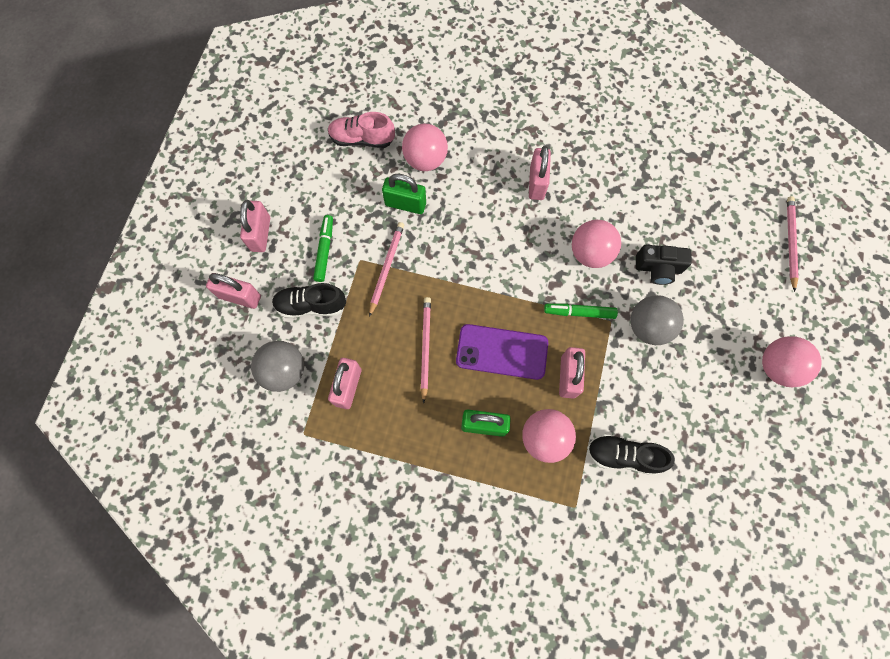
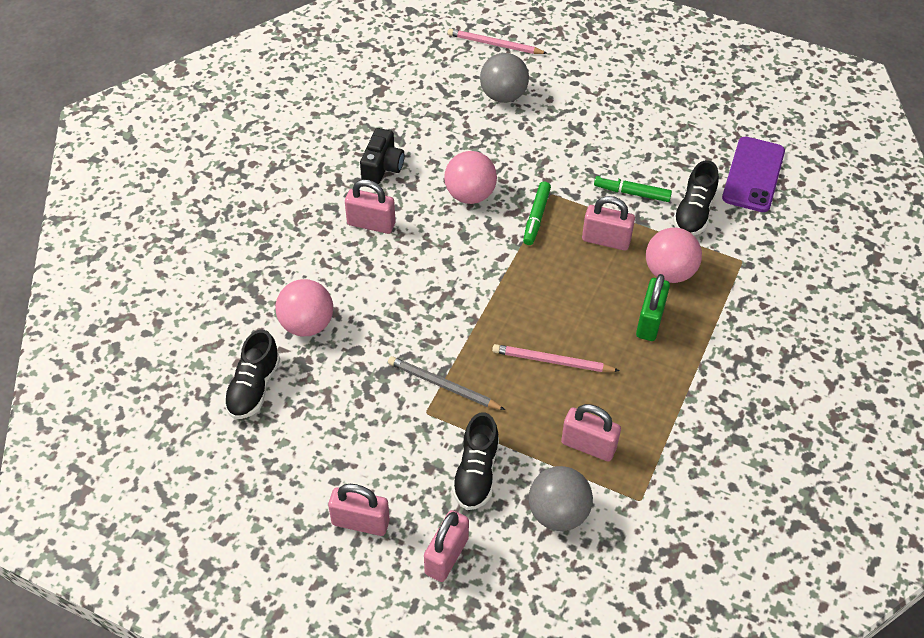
camera: 80 degrees left, 20 degrees down
(324, 250) = (403, 449): green marker -> green marker (632, 193)
(362, 139) = (254, 387): pink shoe -> black shoe
(386, 267) = (443, 385): pink pencil -> grey pencil
(405, 204) = (362, 354): green padlock -> none
(502, 352) = (569, 291): purple phone -> purple phone (753, 175)
(648, 327) = (563, 166): grey ball -> grey ball (503, 96)
(658, 268) = (500, 145): black camera -> black camera (382, 167)
(777, 367) = (619, 84): pink ball -> none

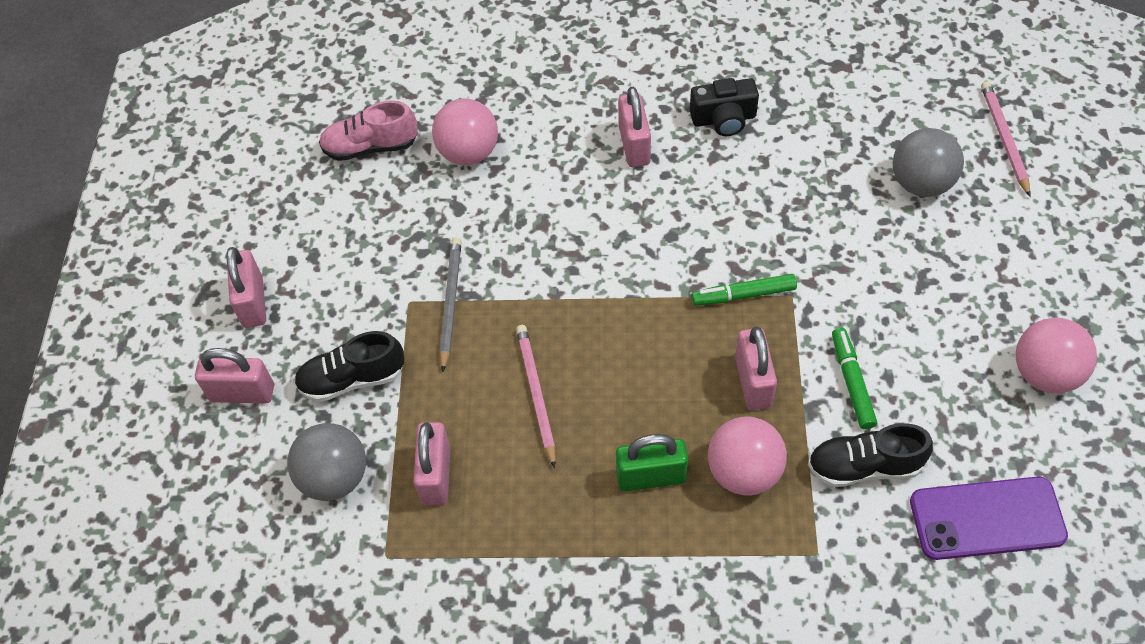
camera: 70 degrees right, 5 degrees up
(254, 387) = (370, 147): black shoe -> pink shoe
(470, 195) = (735, 216): pink ball -> pink ball (1044, 373)

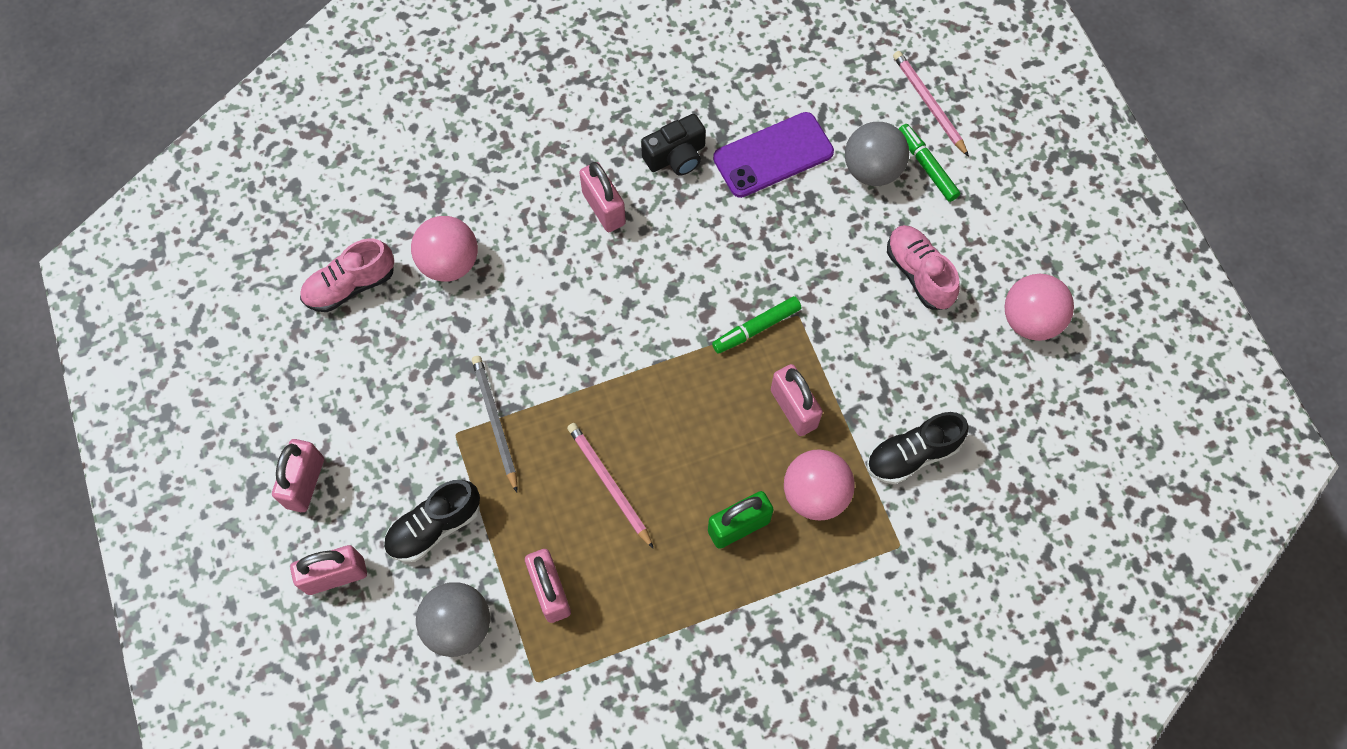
camera: 25 degrees left, 10 degrees up
(253, 302) = (305, 483): pink padlock -> pink padlock turned 45 degrees clockwise
(852, 382) = (876, 381): green marker -> green marker (927, 166)
(936, 293) = (919, 274): none -> pink shoe
(987, 519) = (1024, 467): purple phone -> purple phone (773, 155)

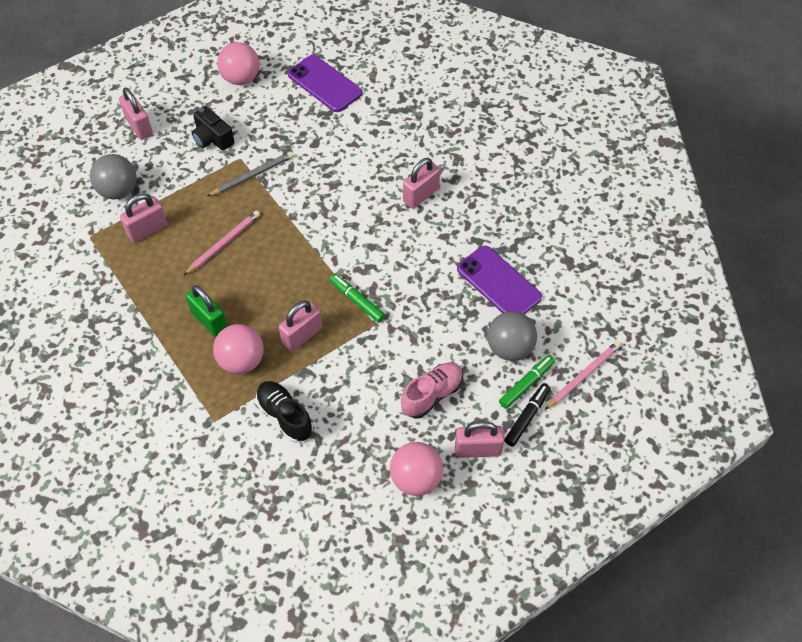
camera: 75 degrees right, 10 degrees down
(305, 483) = (193, 98): pink padlock -> pink padlock (478, 449)
(350, 286) = (324, 84): pink shoe -> purple phone
(434, 527) = (178, 164): black shoe -> none
(449, 263) = (355, 126): pink ball -> pink ball (241, 78)
(676, 156) = (476, 226): black camera -> black camera (212, 138)
(971, 179) = (527, 417): none -> black marker

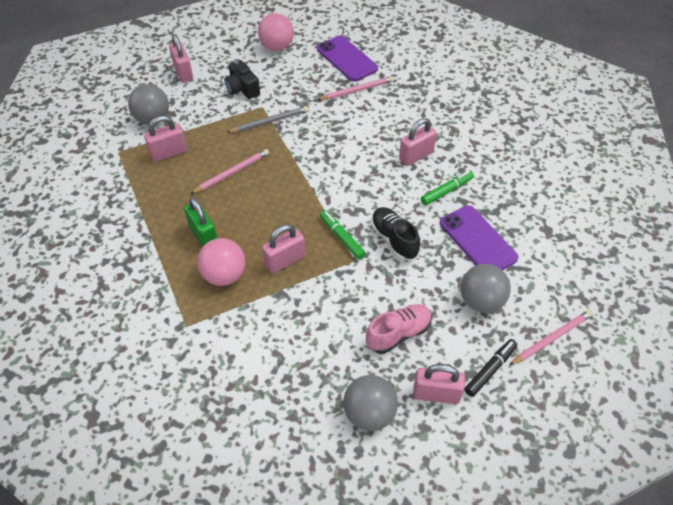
camera: 10 degrees right, 5 degrees down
(285, 416) = (253, 332): black shoe -> black shoe (394, 239)
(343, 123) = (357, 90): none -> pink pencil
(416, 479) = (369, 413): pink ball -> grey ball
(526, 384) = (493, 338): green marker -> green marker (446, 191)

